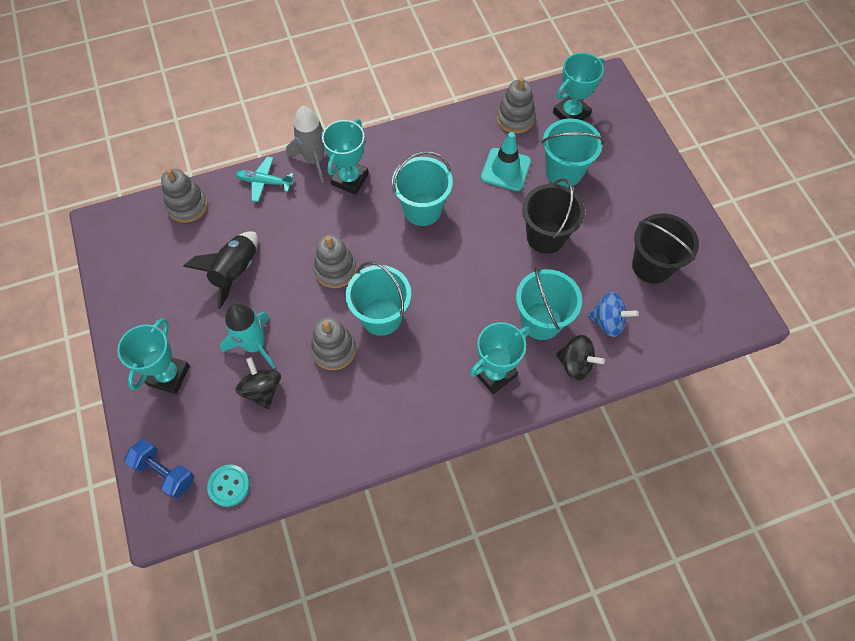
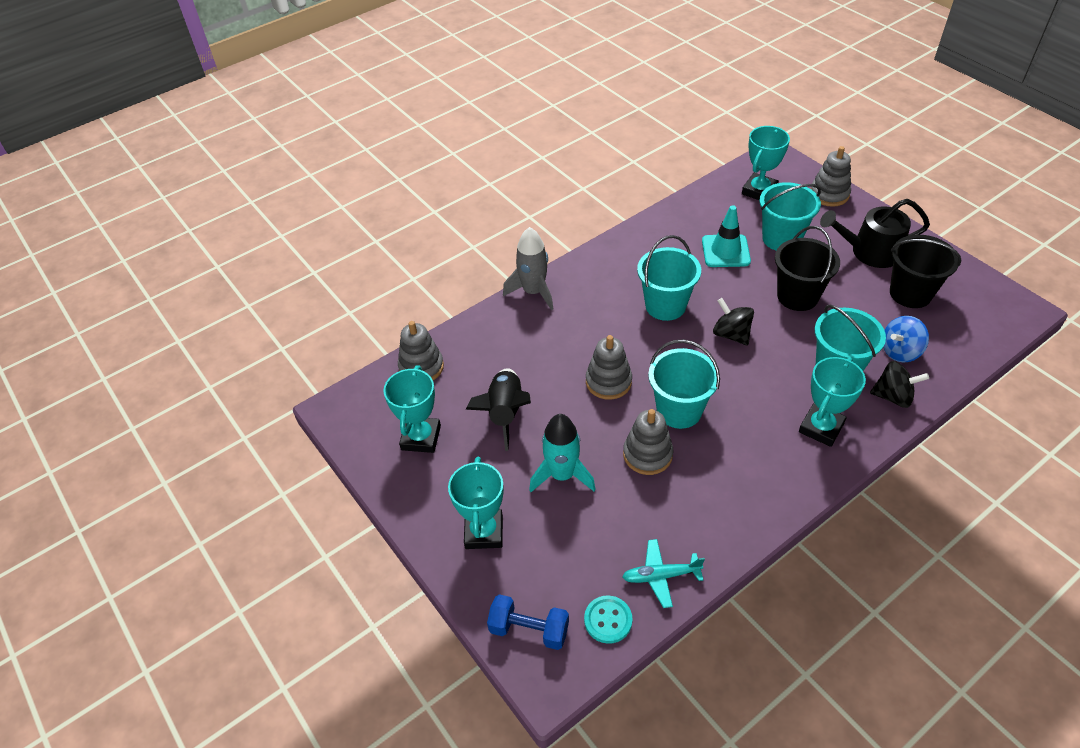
camera: 15 degrees left, 15 degrees down
(262, 390) = (593, 515): black spinning top -> black spinning top (731, 334)
(264, 182) = (492, 324): turquoise plane -> turquoise plane (660, 576)
(350, 179) = (578, 299): turquoise trophy -> turquoise trophy (421, 438)
(515, 118) = (709, 208): grey stacking toy -> grey stacking toy (829, 194)
(607, 322) = (900, 351): blue spinning top -> blue spinning top turned 150 degrees clockwise
(639, 211) = (870, 252): none -> black watering can

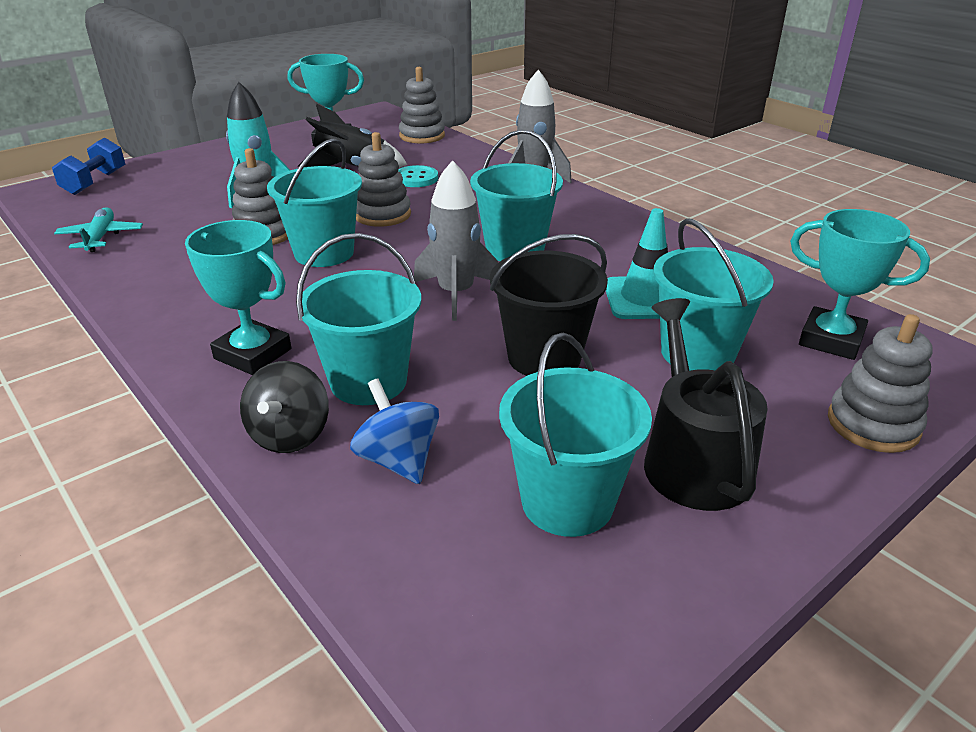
camera: 85 degrees right, 15 degrees down
(484, 532) = (211, 164): turquoise trophy -> none
(608, 620) = (74, 213): turquoise button -> turquoise button (416, 178)
(731, 334) = (456, 294): black spinning top -> grey rocket
(910, 293) = (567, 502): black bucket -> turquoise bucket

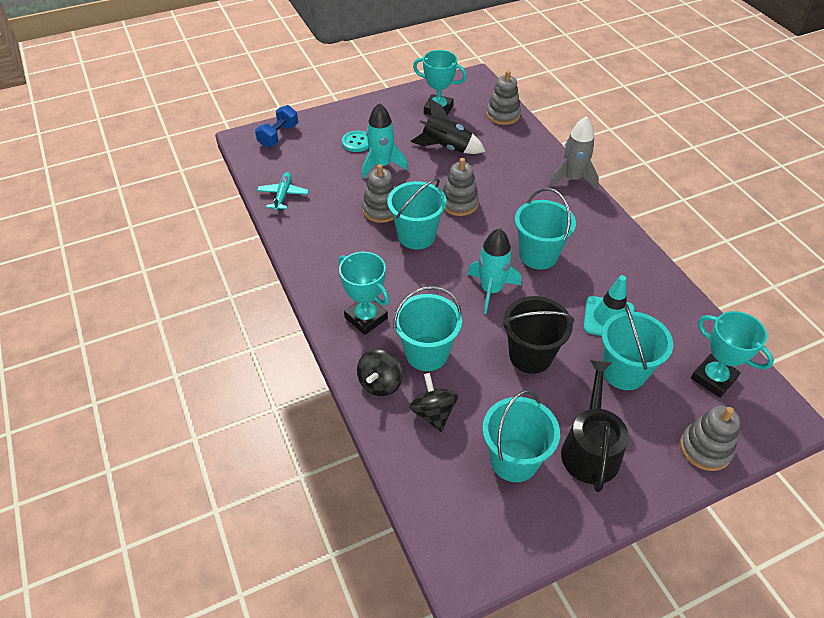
camera: 15 degrees right, 15 degrees up
(398, 460) = (433, 413): blue spinning top -> black spinning top
(416, 178) = (489, 166): turquoise button -> turquoise button (356, 142)
(456, 294) = (491, 290): grey rocket -> turquoise rocket

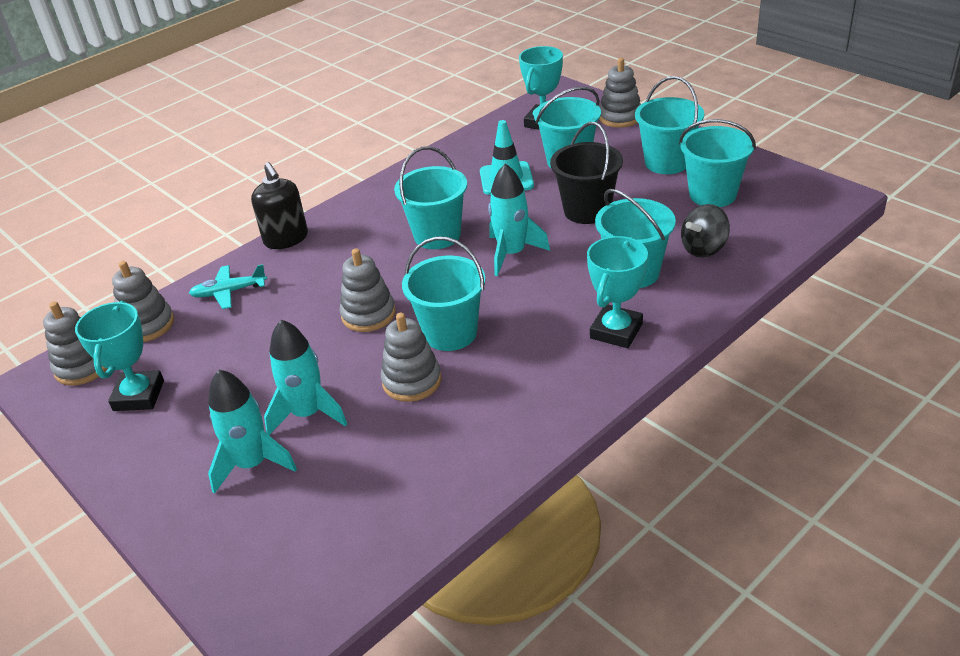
camera: 105 degrees left, 10 degrees down
(278, 136) = (255, 585): blue dumbbell -> none
(283, 195) = (423, 505): turquoise plane -> turquoise plane (229, 292)
(356, 142) = (252, 464): turquoise button -> turquoise rocket
(380, 383) = (698, 292): black spinning top -> none
(446, 147) = (243, 359): black rocket -> none
(477, 92) = (83, 366): none -> grey stacking toy
(572, 179) = (286, 239): grey rocket -> black soap dispenser
(590, 449) = (666, 162): black watering can -> turquoise bucket

